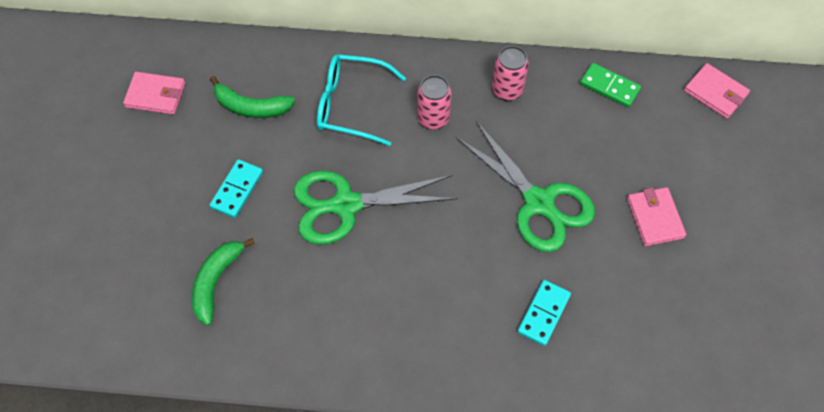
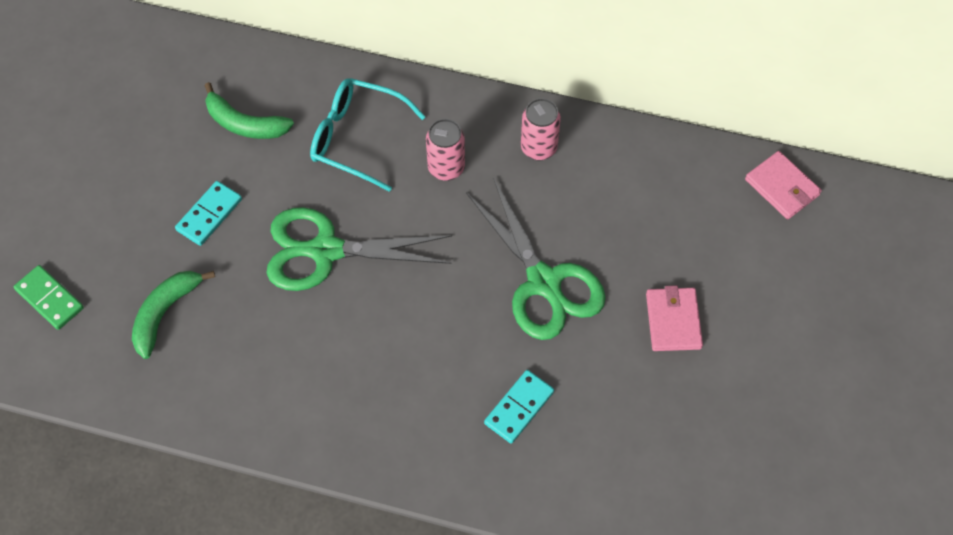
camera: 10 degrees right, 0 degrees up
(155, 95) = (142, 94): pink wallet -> none
(609, 87) = (658, 161): green domino -> green domino (49, 299)

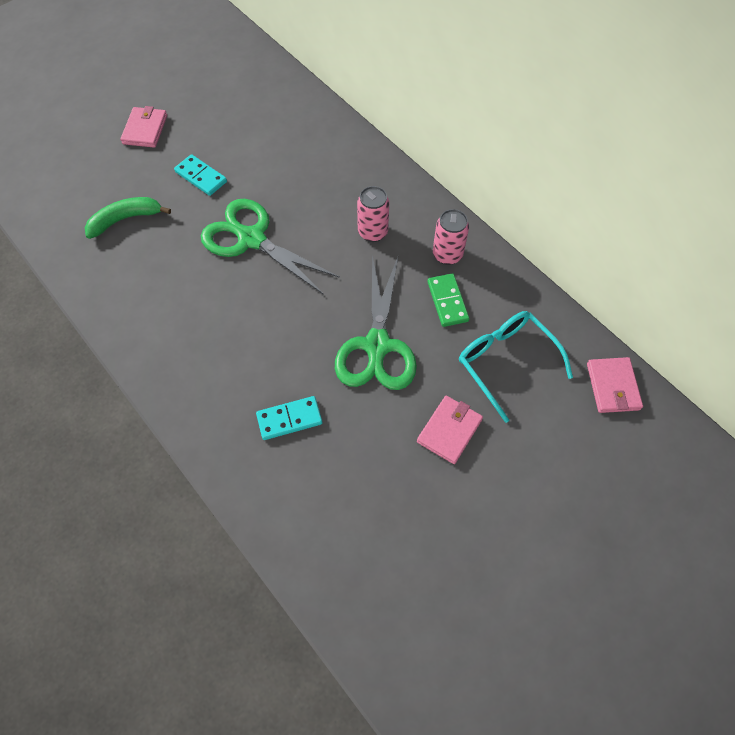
camera: 35 degrees right, 0 degrees up
(49, 299) = (71, 173): green domino -> green domino (447, 301)
(93, 197) = (145, 129): none -> pink wallet
(209, 215) = (201, 177): turquoise domino -> turquoise domino turned 60 degrees clockwise
(245, 124) = (269, 135): green banana -> none
(358, 138) = (331, 182): turquoise glasses -> turquoise glasses (506, 363)

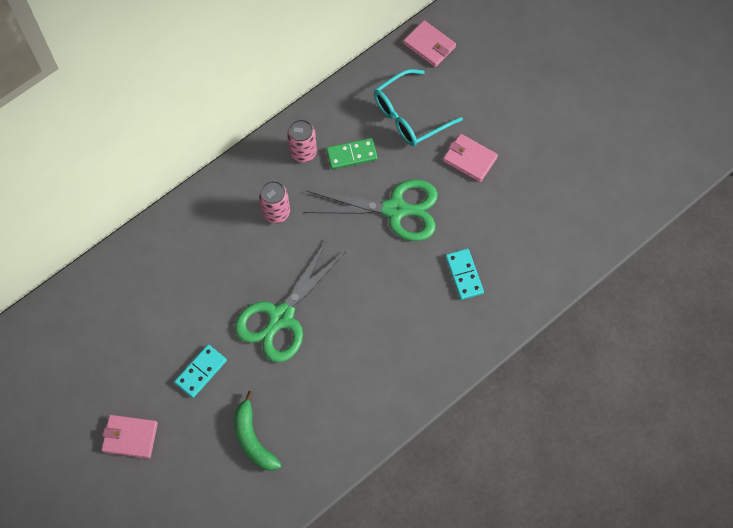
camera: 90 degrees left, 5 degrees up
(613, 386) = (429, 45): pink wallet -> pink wallet turned 45 degrees clockwise

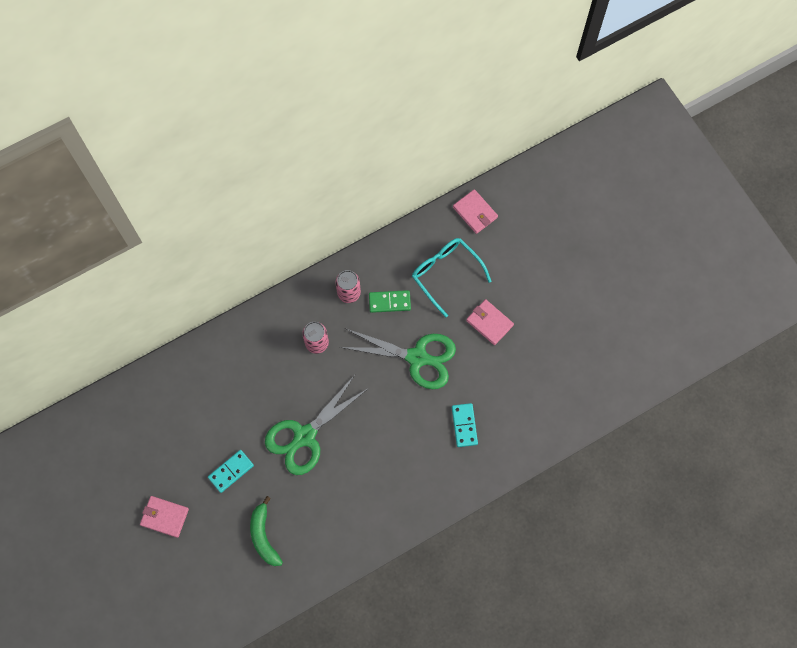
camera: 10 degrees right, 5 degrees up
(410, 115) = (446, 274): turquoise glasses -> turquoise glasses turned 75 degrees clockwise

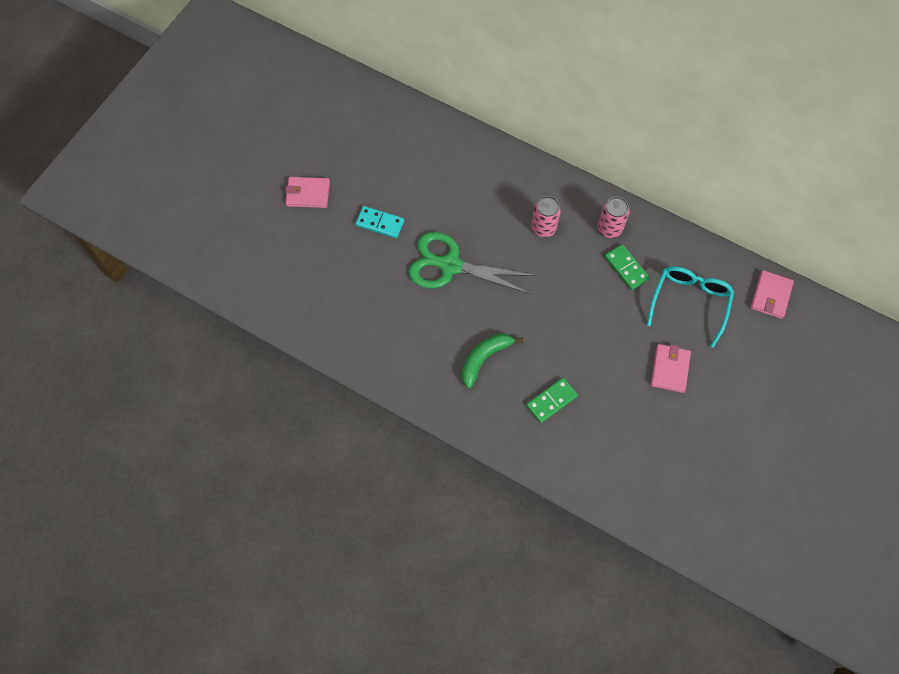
camera: 60 degrees right, 5 degrees down
(164, 517) = (308, 194): pink wallet -> pink wallet turned 75 degrees counterclockwise
(264, 536) = (337, 282): green banana -> green banana (484, 358)
(417, 357) = (589, 322): green scissors -> none
(464, 425) = (551, 401): turquoise domino -> green domino

